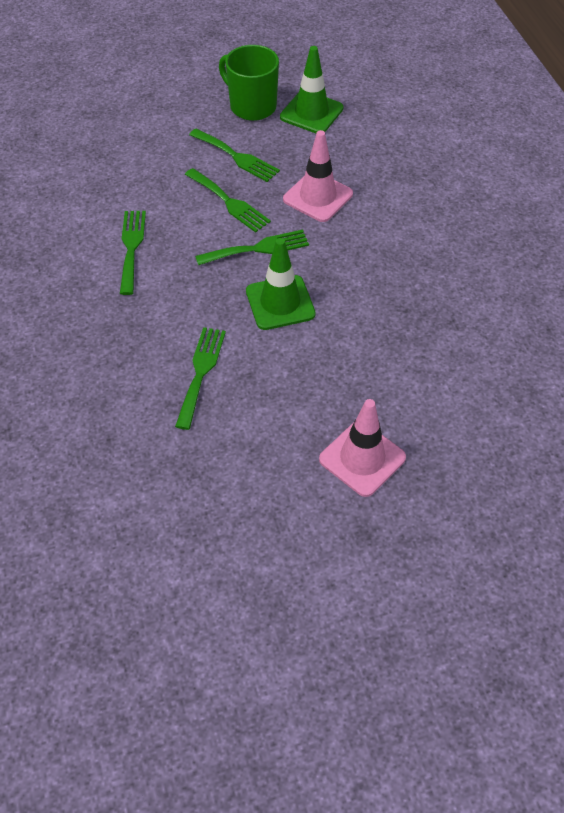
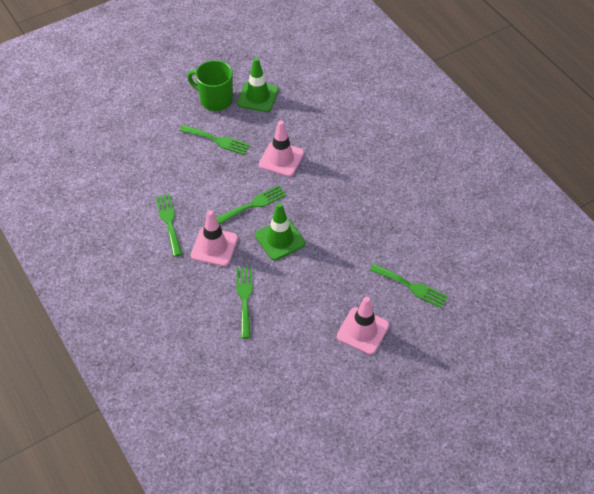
camera: 15 degrees left, 0 degrees up
(182, 293) = (214, 247): none -> pink traffic cone
(229, 202) = (223, 175): green fork -> green fork (411, 287)

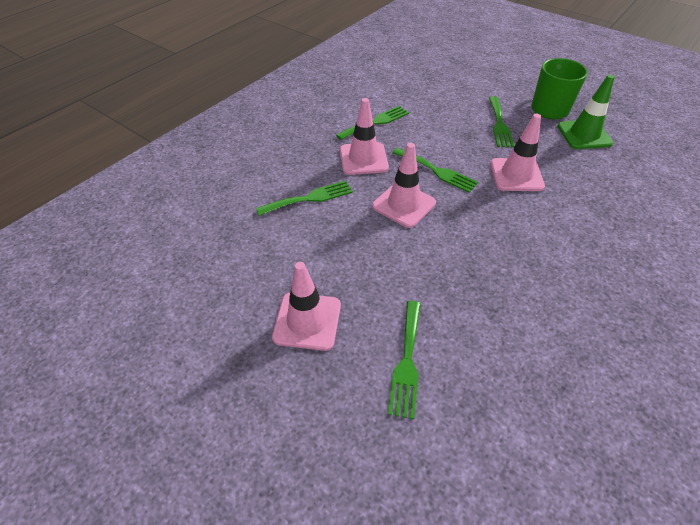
camera: 70 degrees right, 5 degrees down
(280, 239) = (403, 204): green traffic cone -> pink traffic cone

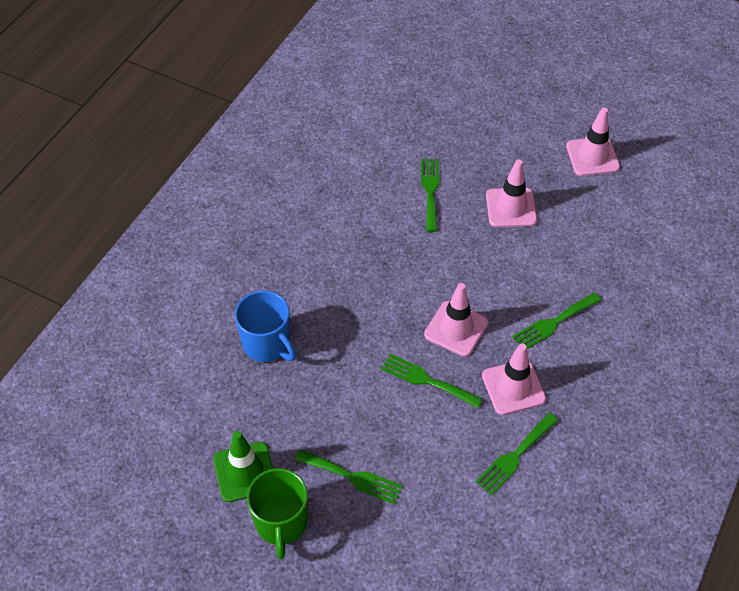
camera: 170 degrees right, 5 degrees up
(499, 124) = (353, 477): green fork -> green fork turned 120 degrees clockwise
(516, 175) = (337, 387): pink traffic cone -> pink traffic cone (592, 157)
(589, 213) = (267, 344): none -> blue mug

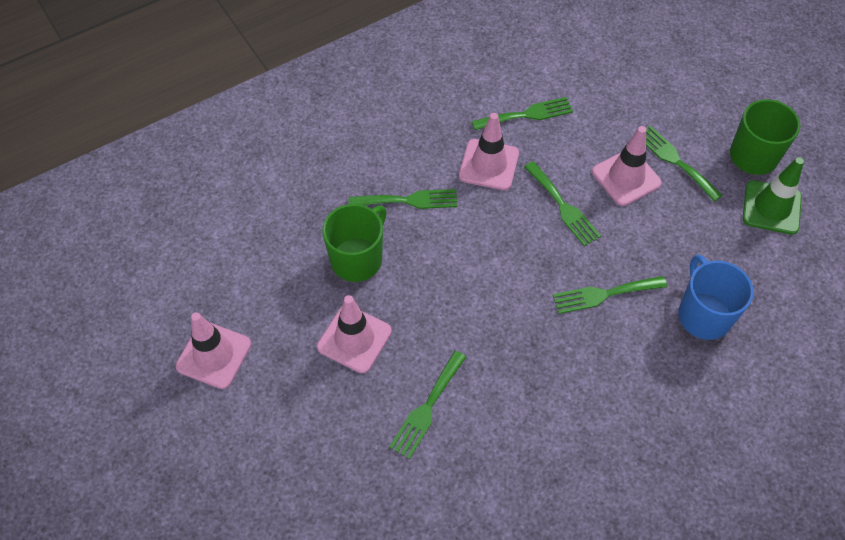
camera: 150 degrees left, 5 degrees up
(353, 323) = (604, 294): none -> green fork
(456, 329) = (505, 239): pink traffic cone -> pink traffic cone (626, 177)
(554, 260) = (357, 259): none -> green mug

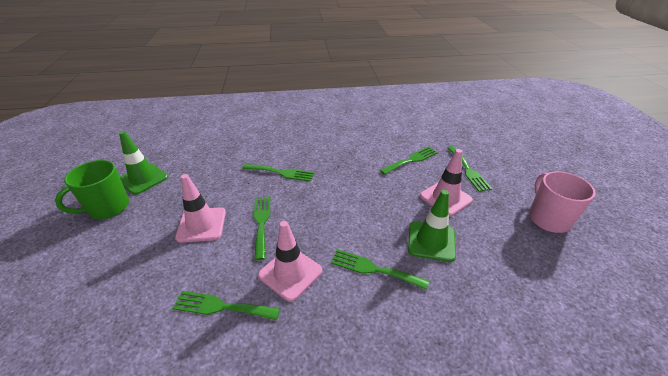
camera: 155 degrees left, 20 degrees down
(214, 355) = (548, 218): pink traffic cone -> pink mug
(357, 259) = (431, 241): green mug -> green traffic cone
(675, 161) = (158, 223): green fork -> green fork (468, 170)
(703, 315) = (240, 151): blue mug -> none

